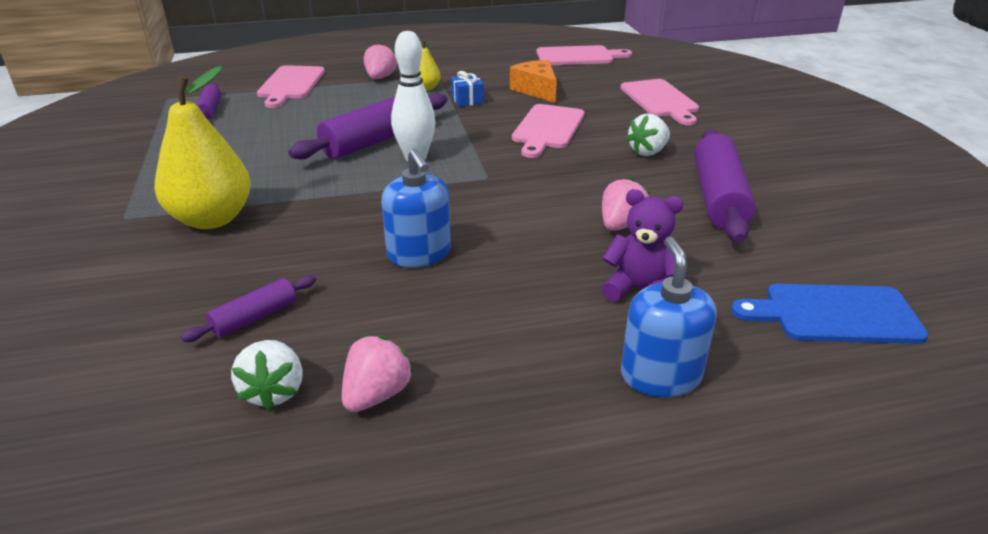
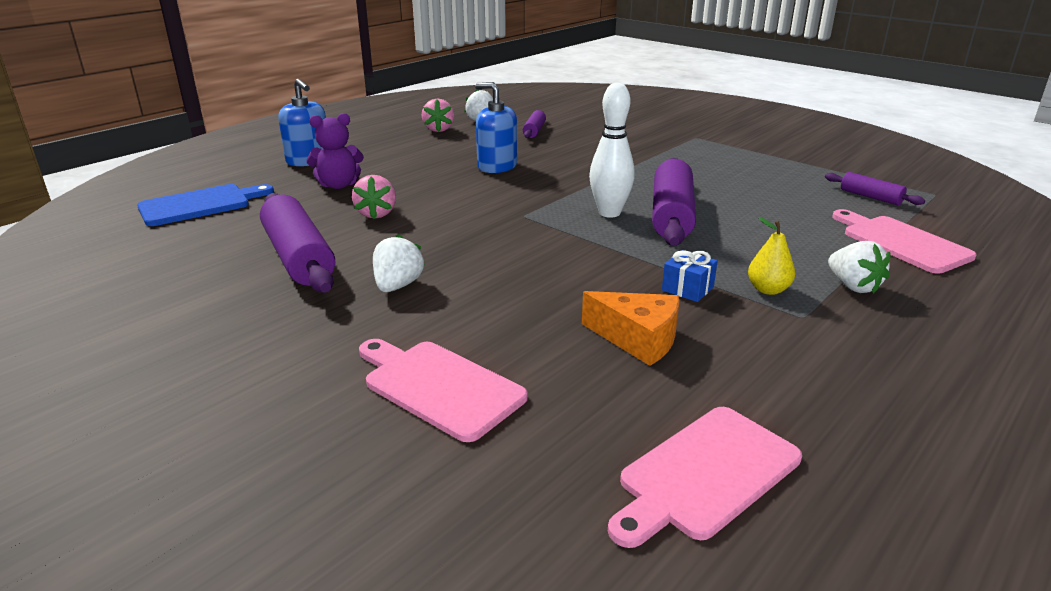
camera: 145 degrees right, 5 degrees down
(212, 219) = (650, 148): yellow pear -> none
(380, 78) = (853, 286): pink strawberry -> white strawberry
(547, 129) = (538, 279): pink cutting board -> none

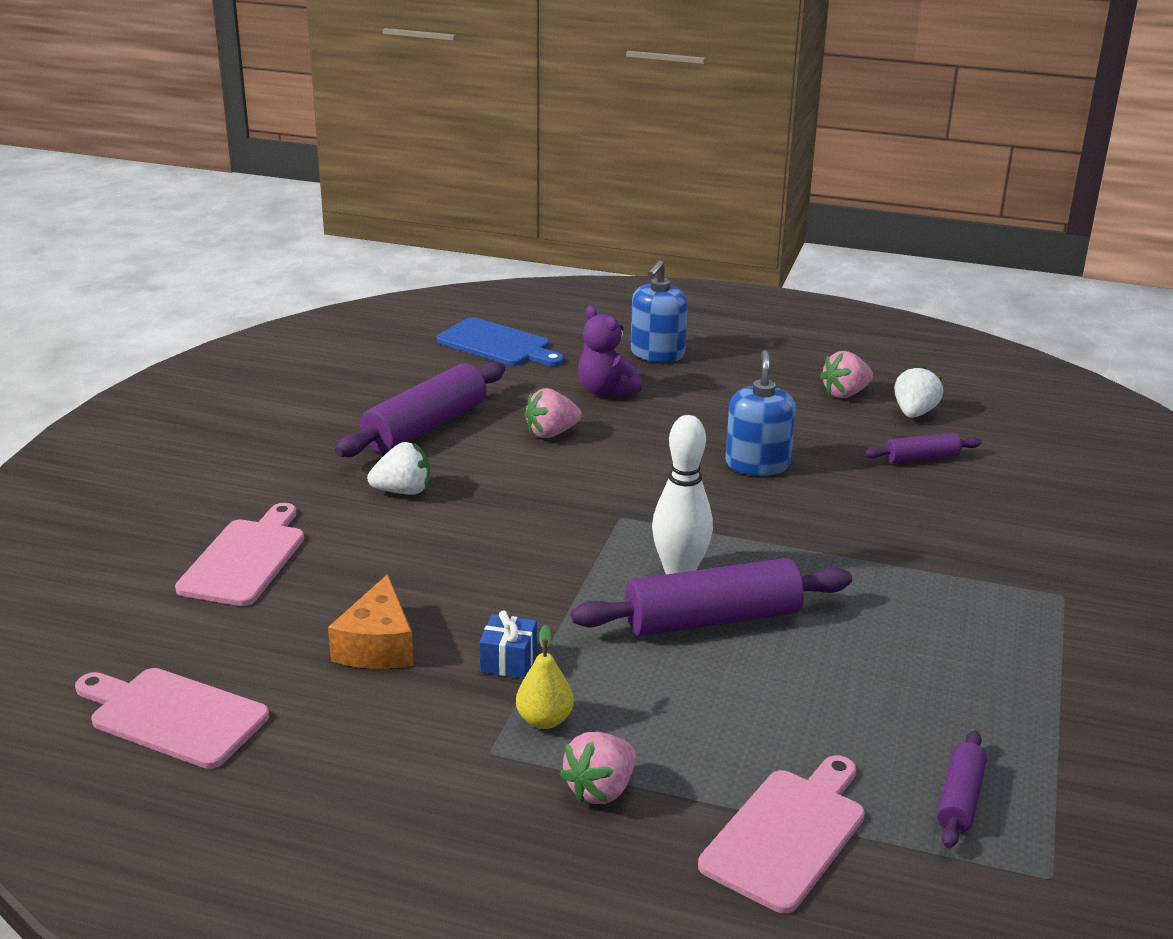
camera: 65 degrees right, 0 degrees up
(853, 286) = (600, 790): white strawberry -> pink strawberry

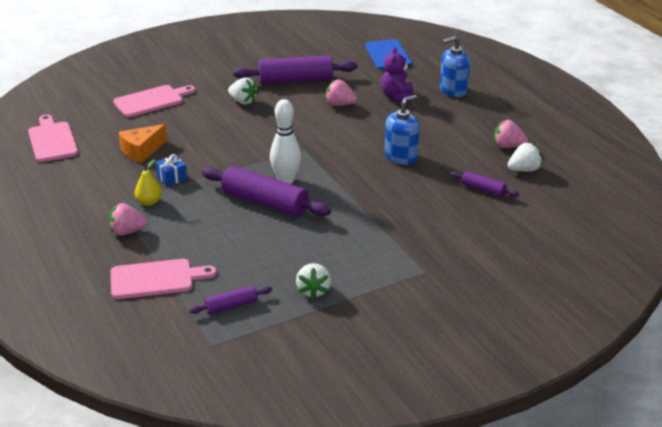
camera: 45 degrees right, 5 degrees up
(1005, 703) = (313, 291): none -> white strawberry

